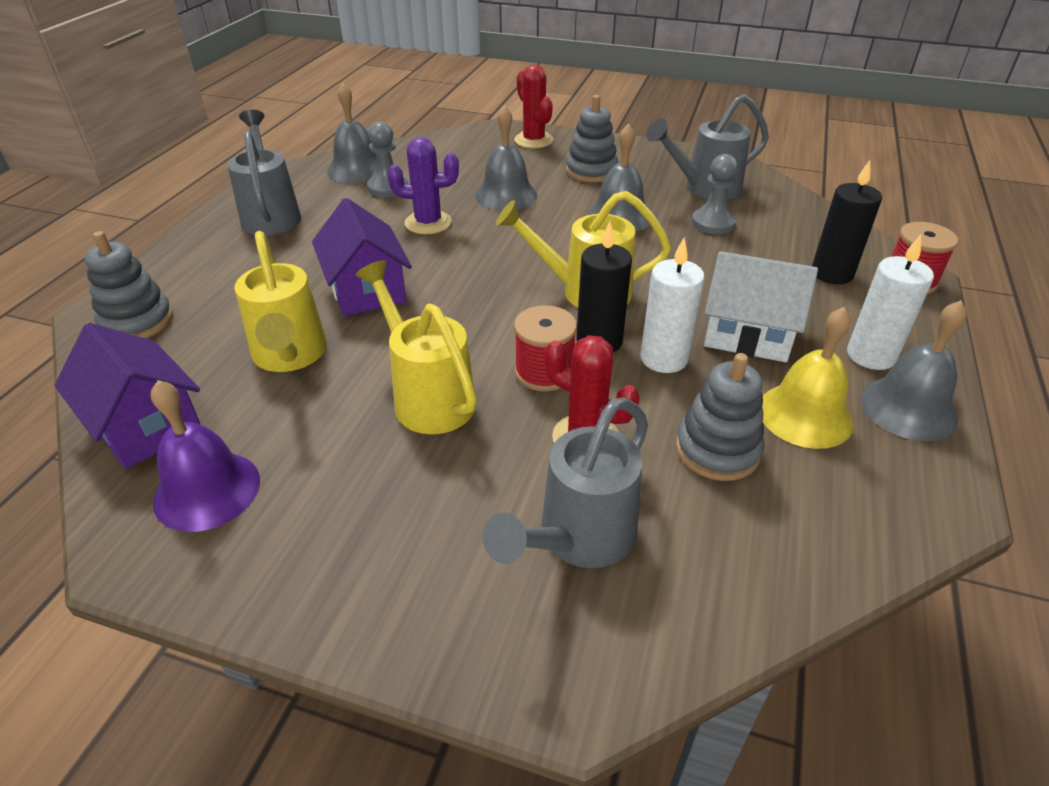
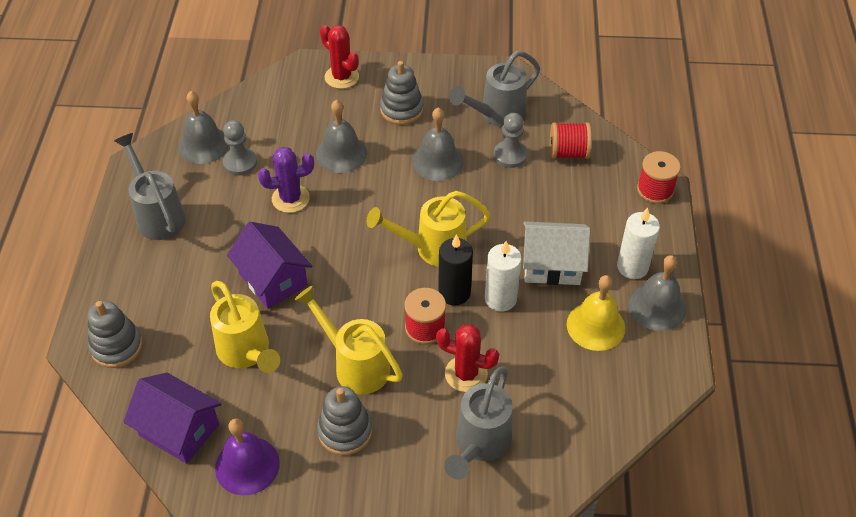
camera: 15 degrees left, 10 degrees up
(717, 450) = (547, 364): grey stacking toy -> grey stacking toy (345, 431)
(790, 231) = (568, 153): none -> red spool
(831, 273) = (601, 193): black candle -> none

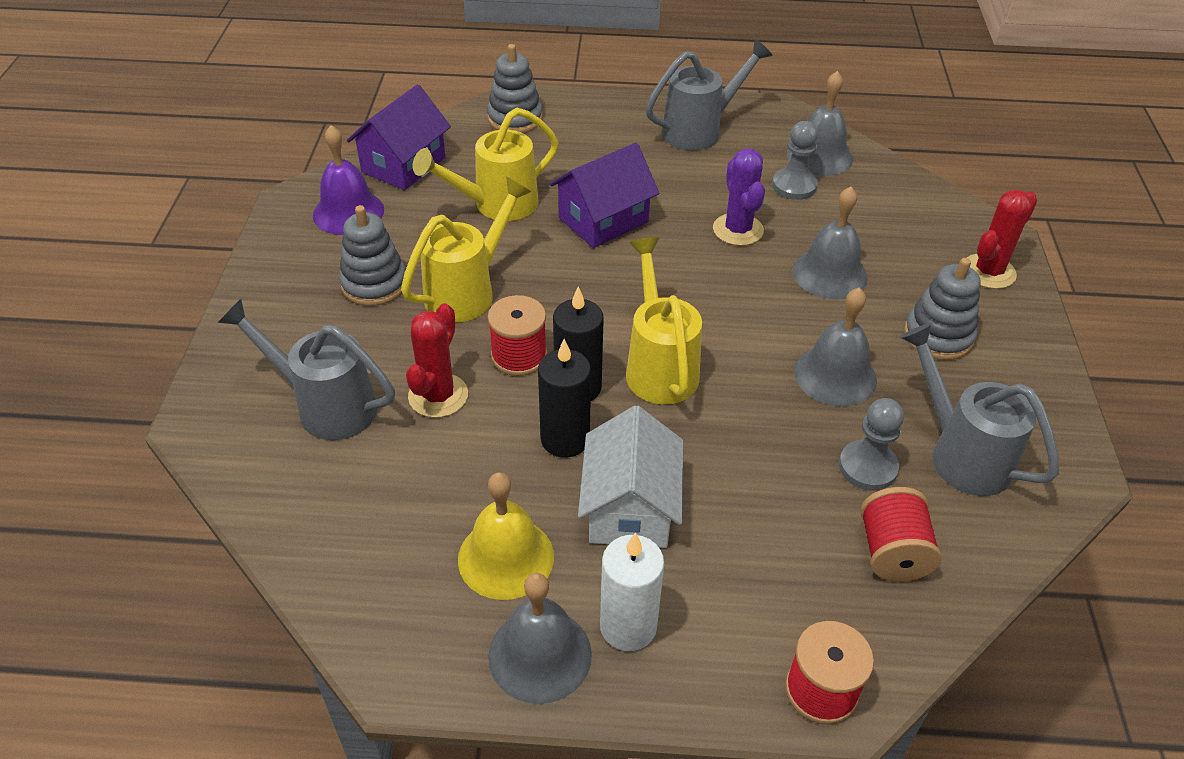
camera: 90 degrees right, 5 degrees down
(500, 299) = (565, 439): white candle -> black candle

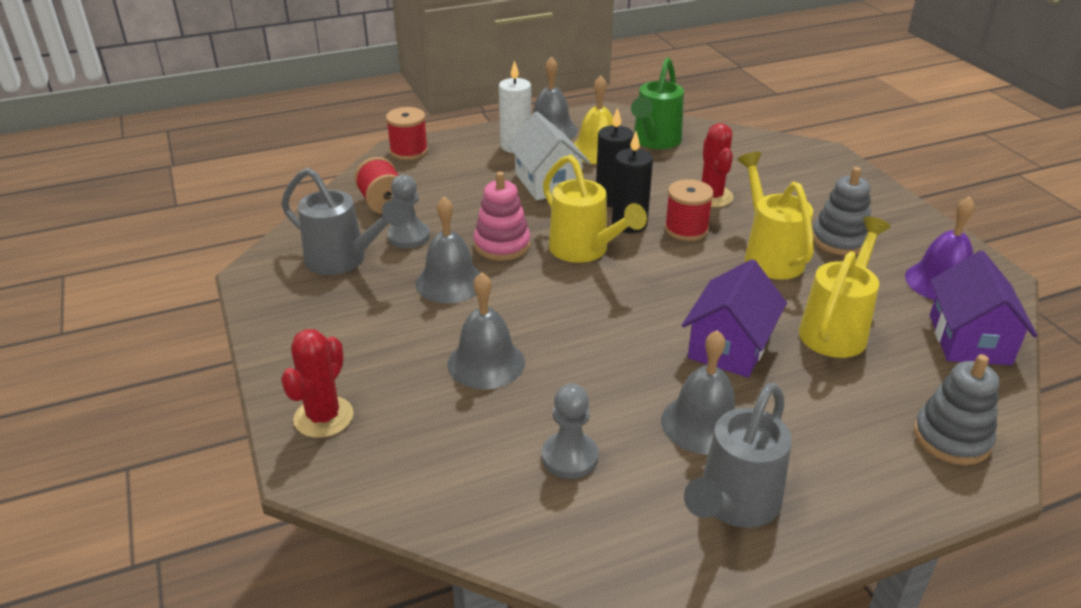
camera: 155 degrees right, 10 degrees down
(326, 406) = (768, 175): grey watering can -> none
(400, 545) = (654, 141): none -> green watering can
(467, 291) = (769, 255): yellow watering can -> yellow watering can turned 150 degrees clockwise
(738, 230) = (597, 379): purple cactus -> none
(752, 409) = (502, 245): none -> pink stacking toy
(819, 156) = (561, 519): grey bell -> grey bell (703, 423)
(938, 336) = (370, 336): grey stacking toy -> none

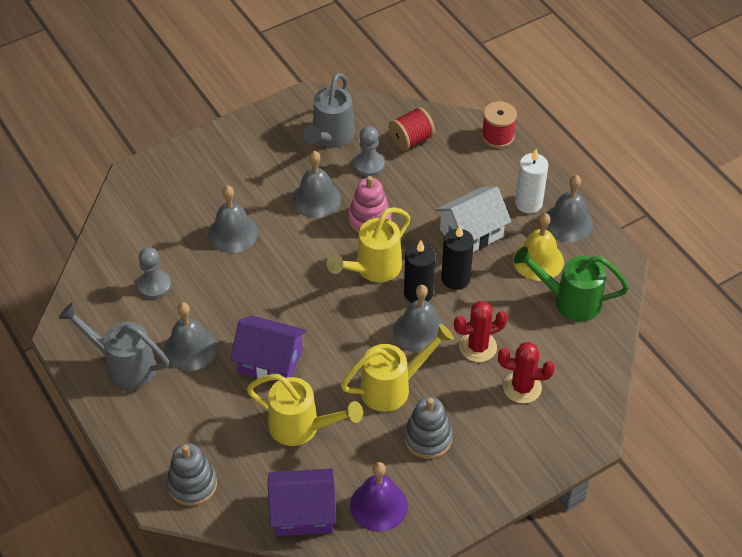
camera: 80 degrees right, 15 degrees up
(323, 417) = (174, 169): red cactus -> red cactus (522, 387)
(686, 229) = (419, 331): red spool -> grey bell

